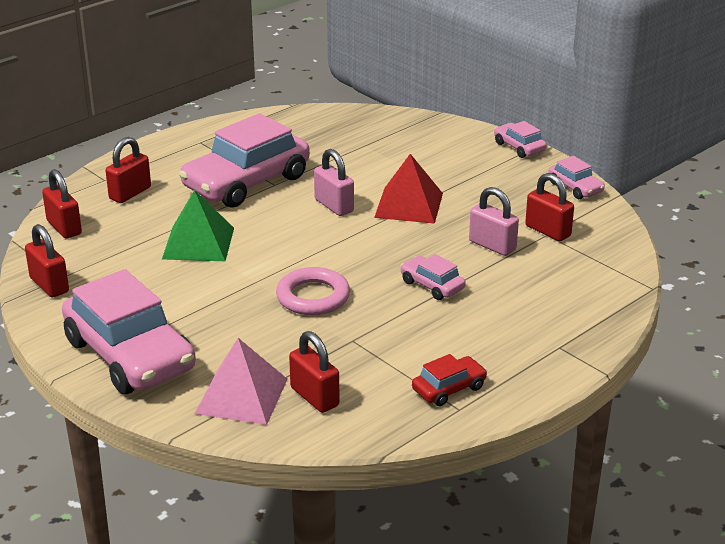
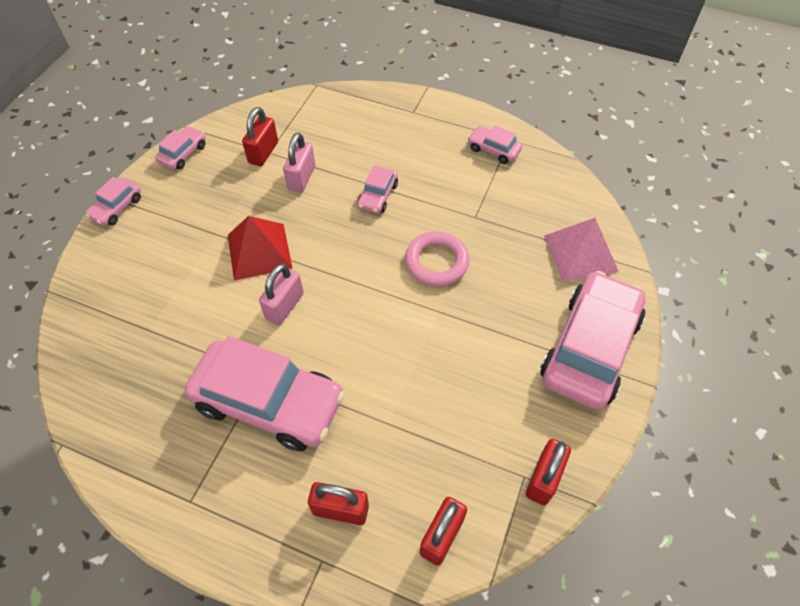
camera: 115 degrees left, 25 degrees up
(198, 243) = (403, 386): green pyramid -> none
(314, 397) = (551, 212): red padlock -> none
(449, 388) = (493, 150): red car -> pink car

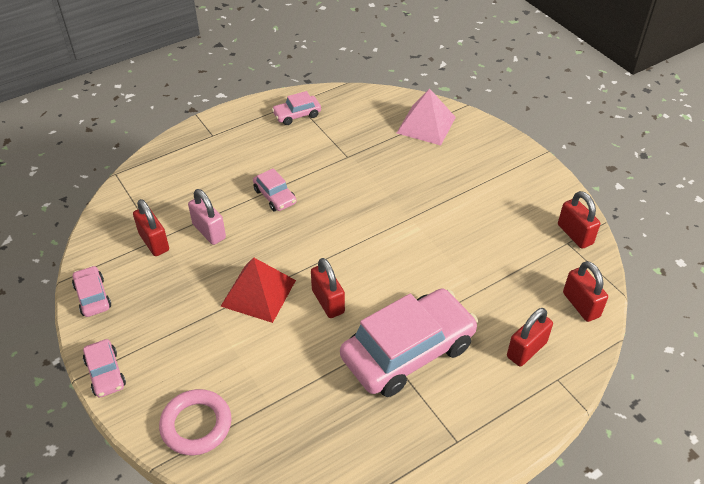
camera: 55 degrees left, 10 degrees down
(285, 306) = (328, 301): pink padlock -> red padlock
(436, 262) = (367, 196): pink ring -> pink ring (196, 425)
(589, 348) = (500, 162): pink car -> none

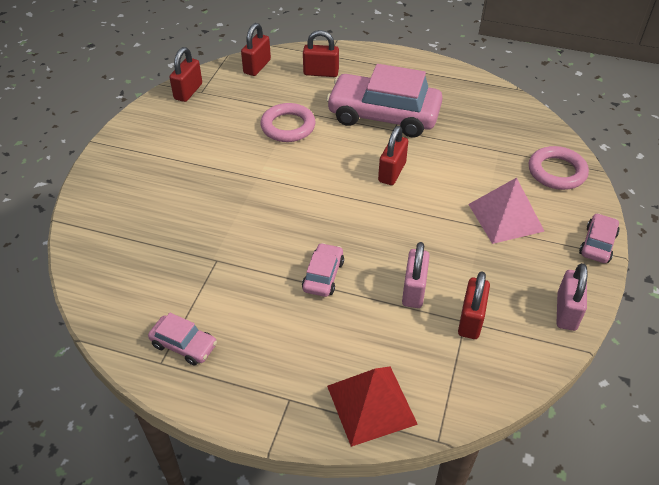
camera: 130 degrees left, 0 degrees up
(92, 296) = (566, 311): pink car -> pink padlock
(258, 293) = (431, 213): red pyramid -> red pyramid (371, 404)
(426, 125) = (114, 231): pink pyramid -> pink pyramid (505, 217)
(458, 272) = (288, 126): none -> pink ring

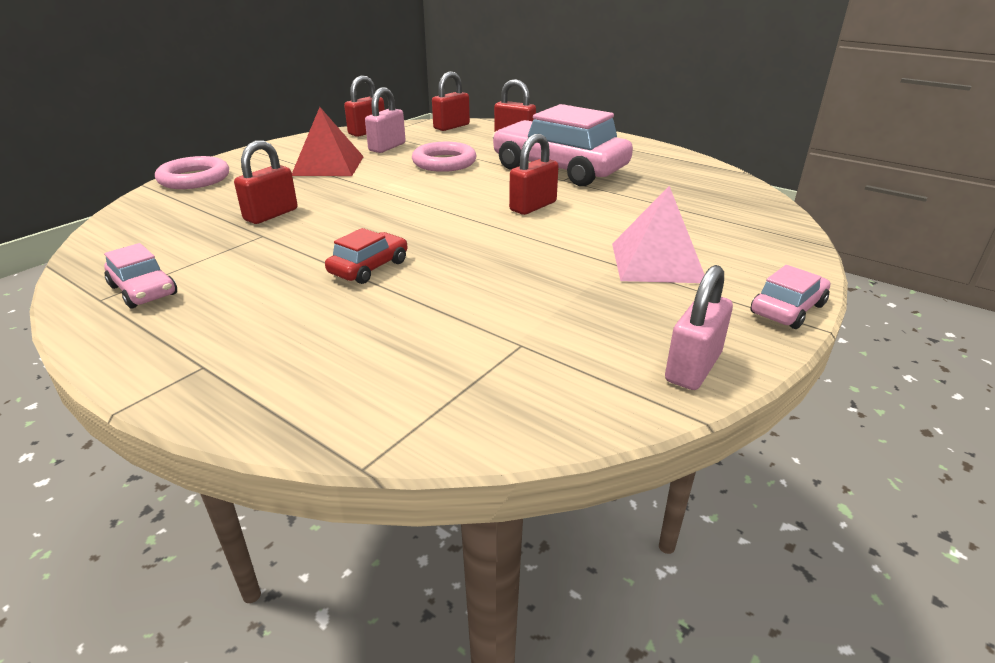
camera: 20 degrees right, 15 degrees down
(323, 275) = (369, 267): pink car -> red car
(371, 404) = (303, 398): red pyramid -> red pyramid (328, 165)
(414, 290) = (473, 301): pink padlock -> pink padlock (387, 147)
(471, 320) = (531, 345): red padlock -> red padlock (271, 215)
(556, 172) = (759, 237): pink ring -> pink ring (194, 179)

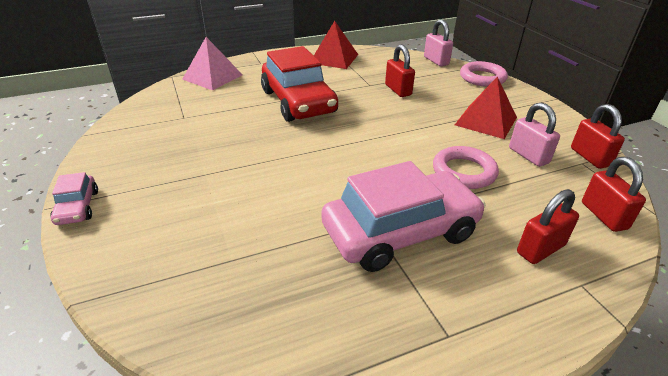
camera: 120 degrees right, 5 degrees up
(143, 290) = (334, 58): pink car -> red pyramid
(369, 267) = (298, 102): red car -> red car, size x2.20
(533, 206) = (324, 179): red padlock -> none
(657, 262) = (185, 190): pink pyramid -> pink pyramid (212, 77)
(693, 367) = (104, 148): pink padlock -> pink padlock (436, 61)

